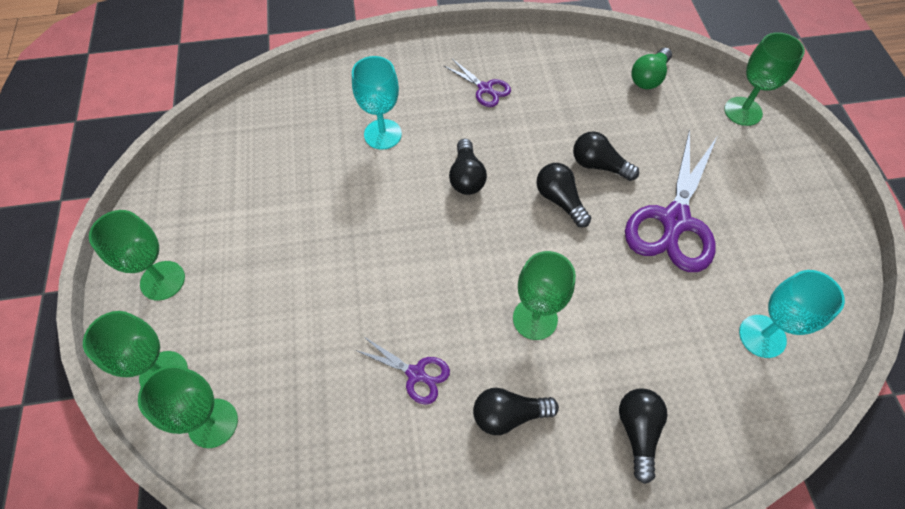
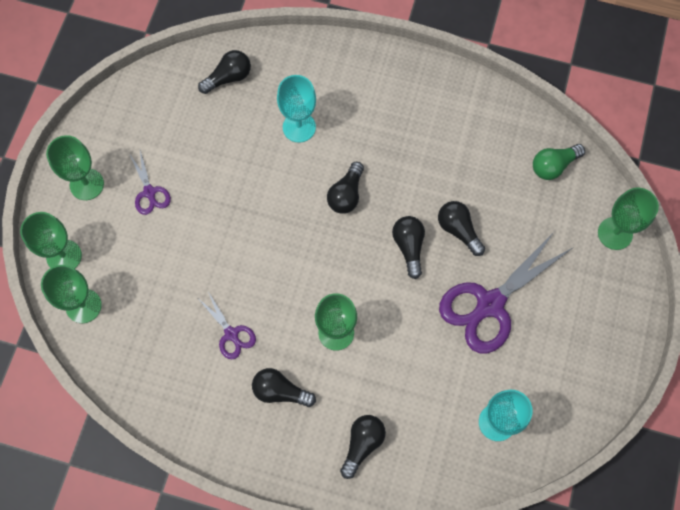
camera: 25 degrees right, 10 degrees up
(284, 117) = (228, 78): none -> black light bulb
(485, 89) = (405, 118): purple scissors -> purple scissors (150, 193)

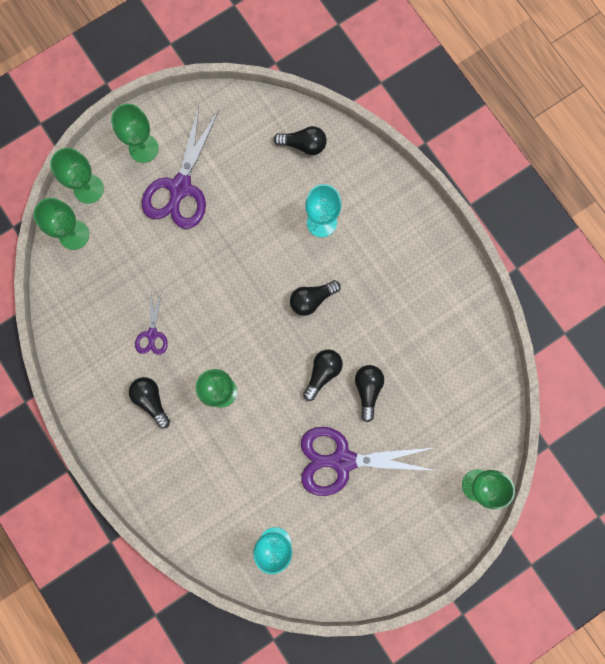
camera: 40 degrees right, 10 degrees up
(150, 193) = (180, 189): purple scissors -> purple scissors, size x2.03
(362, 444) = (174, 481): black light bulb -> none
(553, 166) = (478, 399): green light bulb -> none

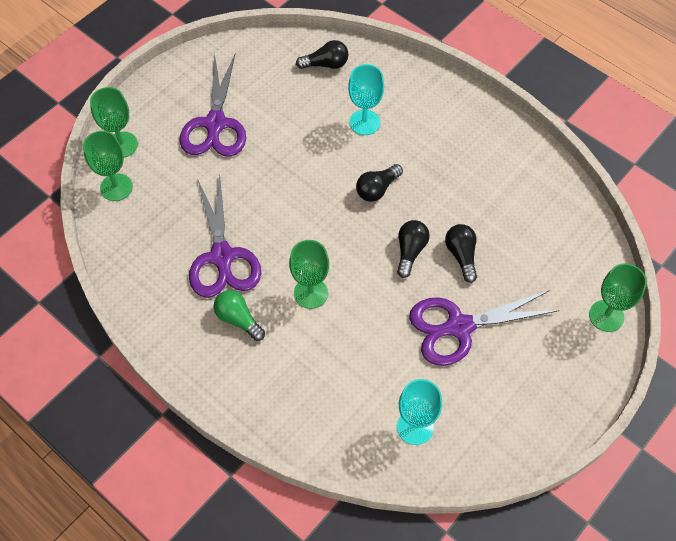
camera: 15 degrees left, 20 degrees down
(143, 148) = (169, 99): green goblet -> none
(151, 400) = (238, 319): black light bulb -> green light bulb
(152, 335) = (222, 258): purple scissors -> purple scissors, size x2.03

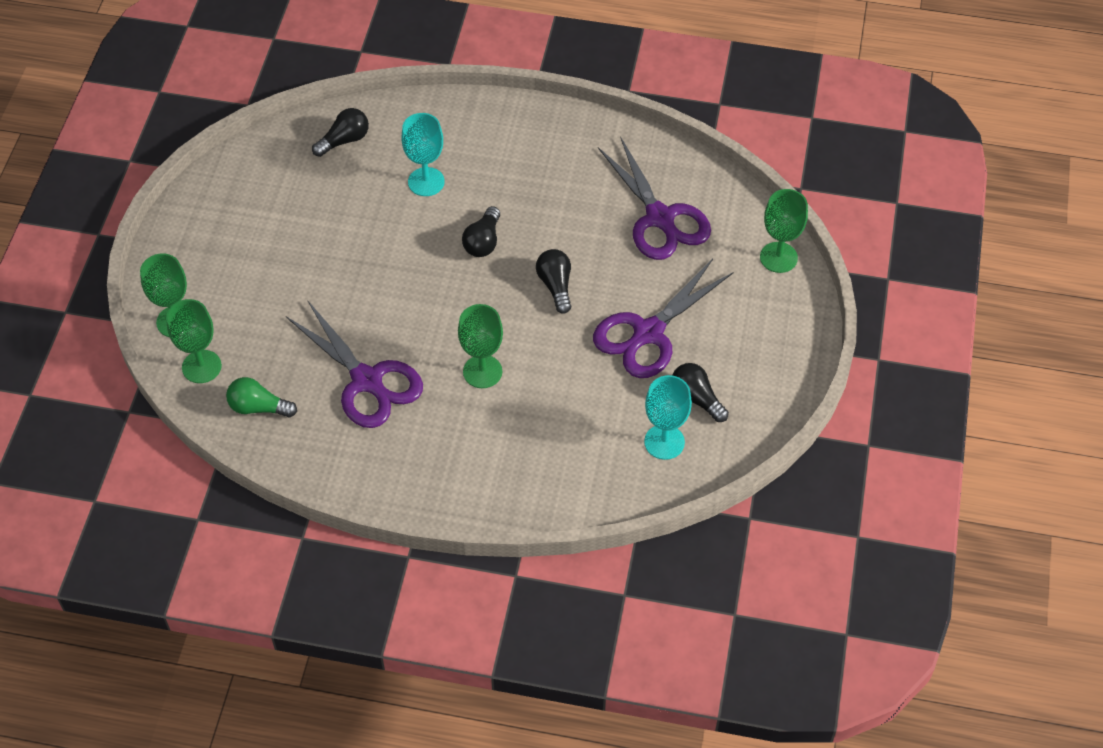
camera: 30 degrees left, 5 degrees down
(215, 125) = (266, 255): purple scissors -> purple scissors (660, 219)
(238, 319) = (425, 431): green light bulb -> green light bulb (258, 407)
(461, 255) = (608, 266): black light bulb -> black light bulb (696, 398)

